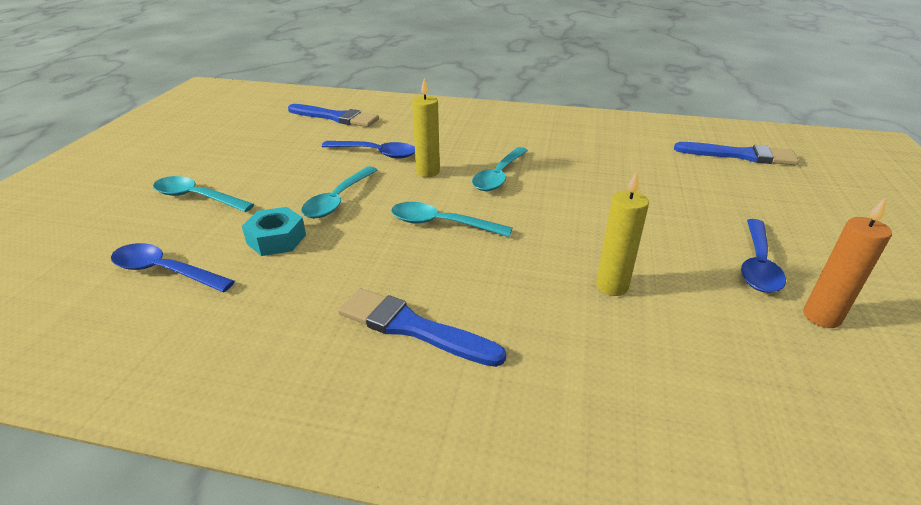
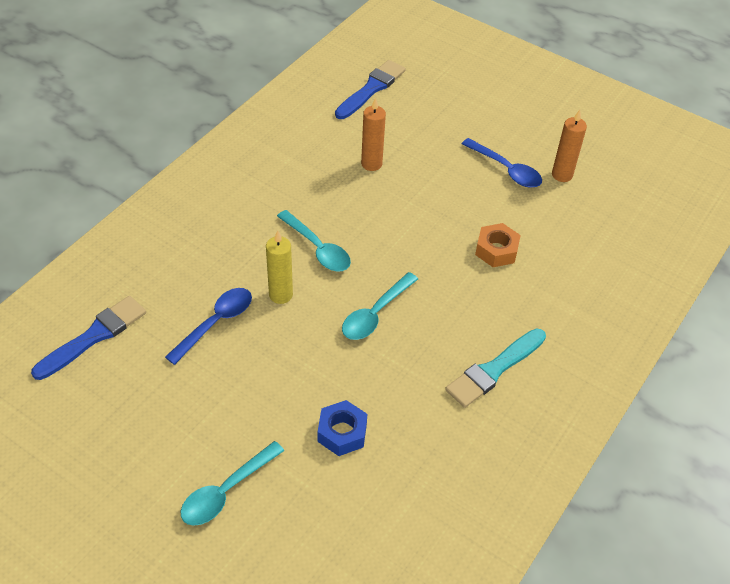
camera: 70 degrees left, 15 degrees up
(165, 271) = (354, 520): blue spoon -> none
(276, 239) = (342, 432): turquoise nut -> blue nut
(338, 200) = (296, 375): turquoise spoon -> none
(412, 327) = (494, 370): blue brush -> turquoise brush
(612, 286) = (496, 250): yellow candle -> orange nut
(640, 177) = (371, 164): none -> orange candle

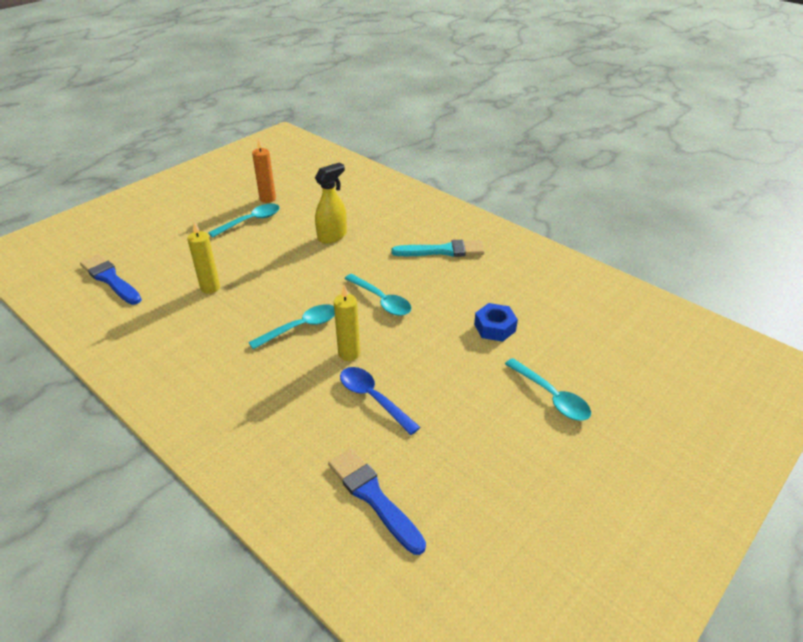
camera: 80 degrees left, 10 degrees down
(371, 164) = (210, 288): orange candle -> yellow candle
(494, 370) = (442, 251): turquoise brush -> turquoise brush turned 60 degrees counterclockwise
(496, 250) = (332, 236): orange nut -> yellow spray bottle
(506, 169) = (250, 221): blue spoon -> turquoise spoon

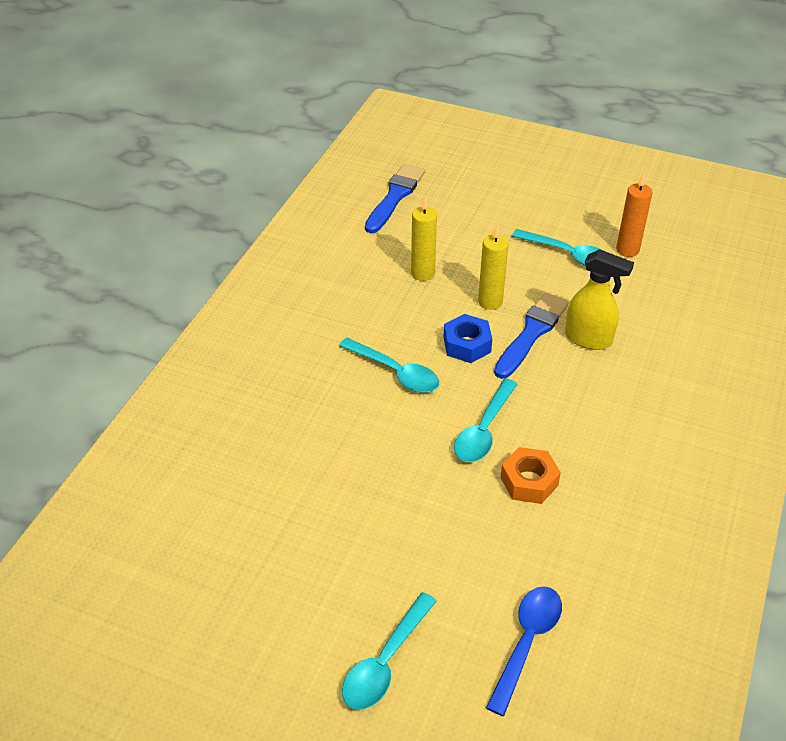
camera: 70 degrees right, 5 degrees up
(349, 353) = (372, 430): yellow candle -> yellow candle (490, 302)
(373, 398) = (309, 475): blue spoon -> blue spoon (526, 643)
(373, 497) = (172, 517): blue brush -> blue brush (532, 333)
(434, 294) = (529, 481): none -> orange nut
(442, 251) = (633, 465): turquoise brush -> none
(494, 327) = (493, 567): blue nut -> blue nut (467, 345)

